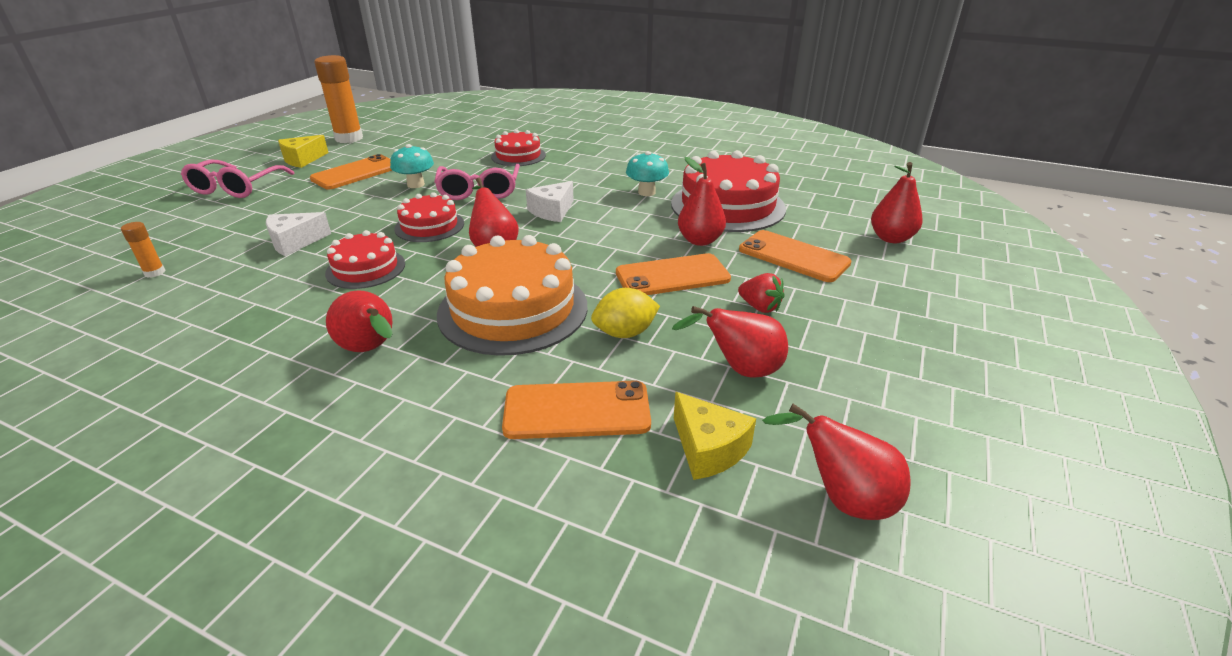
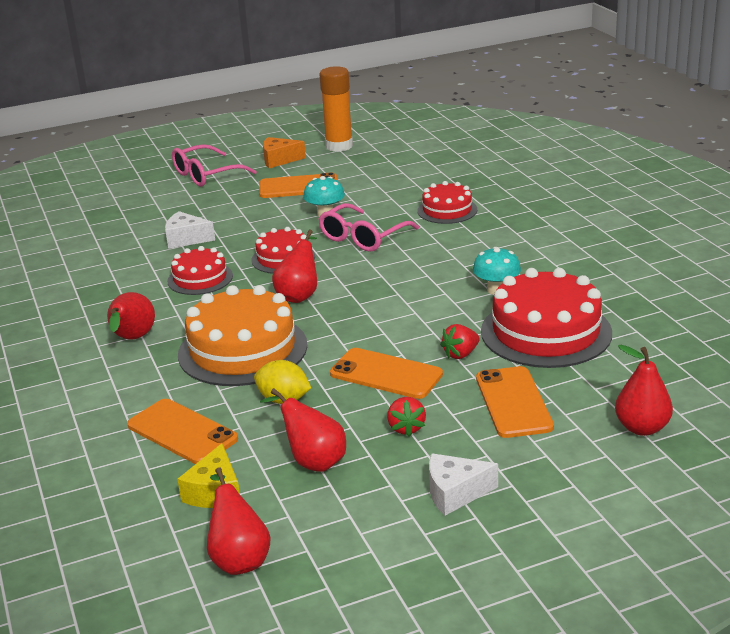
camera: 45 degrees right, 5 degrees down
(154, 272) = (90, 233): orange glue stick -> none
(302, 159) = (279, 160): yellow cheese -> orange cheese
(552, 211) = (388, 279): white cheese -> white cheese (455, 493)
(700, 240) = (460, 354): red pear -> red strawberry

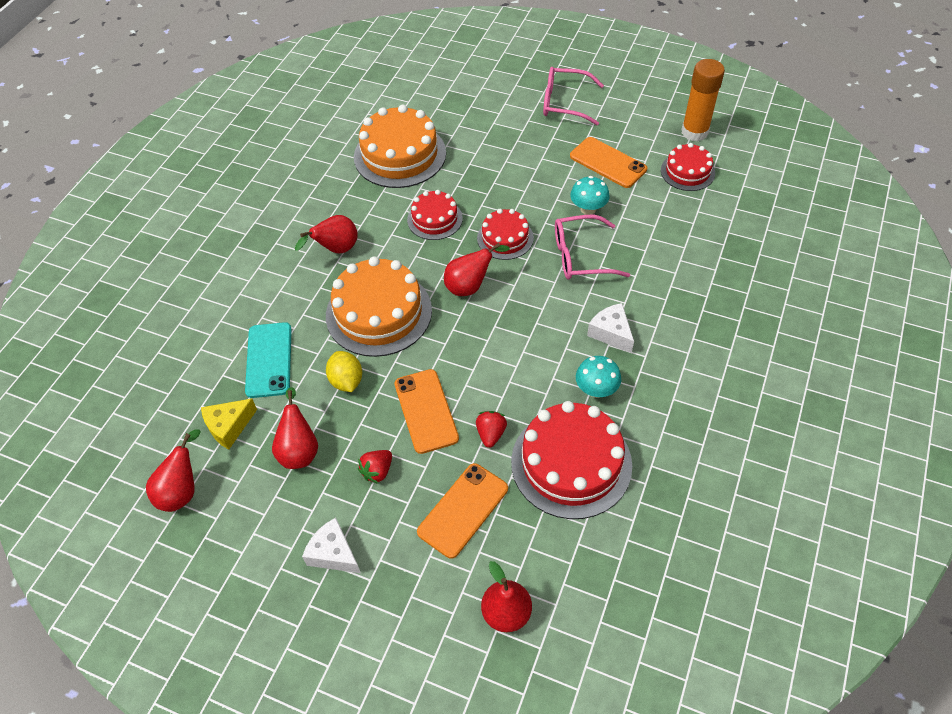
camera: 45 degrees right, 25 degrees up
(99, 262) = (400, 155): none -> orange cake
(182, 432) = (269, 360): orange phone -> turquoise phone
(186, 239) = (472, 169): white cheese -> white cheese (611, 333)
(279, 160) = (632, 119): orange cheese -> none
(447, 210) = (676, 271): red cake -> red cake (687, 171)
(460, 354) = (491, 434): red strawberry -> red strawberry turned 90 degrees clockwise

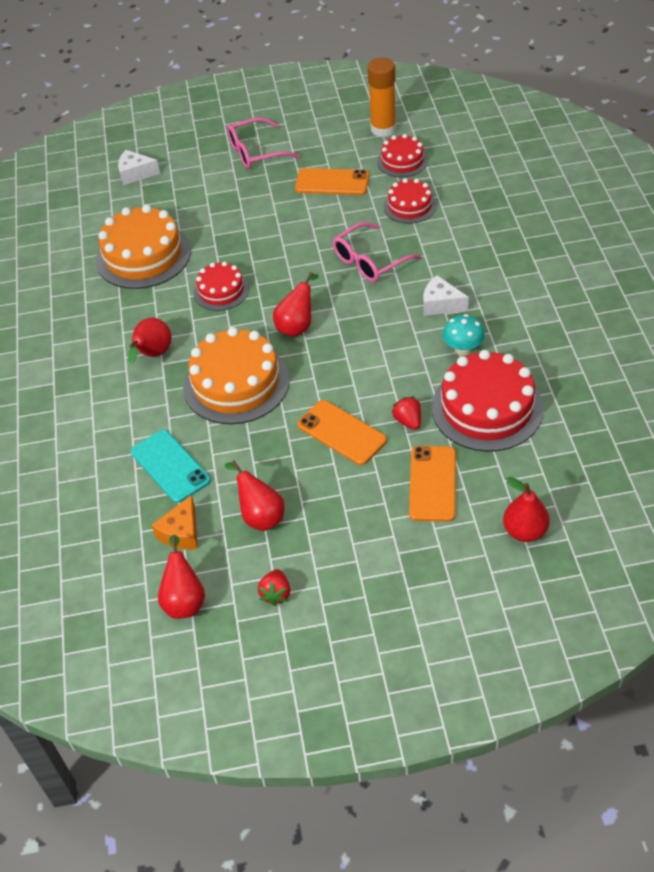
camera: 30 degrees left, 5 degrees down
(229, 426) = (181, 533): yellow cheese -> orange cheese
(333, 553) = (357, 569): white cheese -> white cheese (135, 174)
(346, 381) = (254, 446): yellow lemon -> none
(377, 471) = (340, 495): red strawberry -> red strawberry (276, 594)
(505, 238) = (295, 277): red cake -> red cake (409, 206)
(588, 209) = (345, 224): turquoise mushroom -> none

